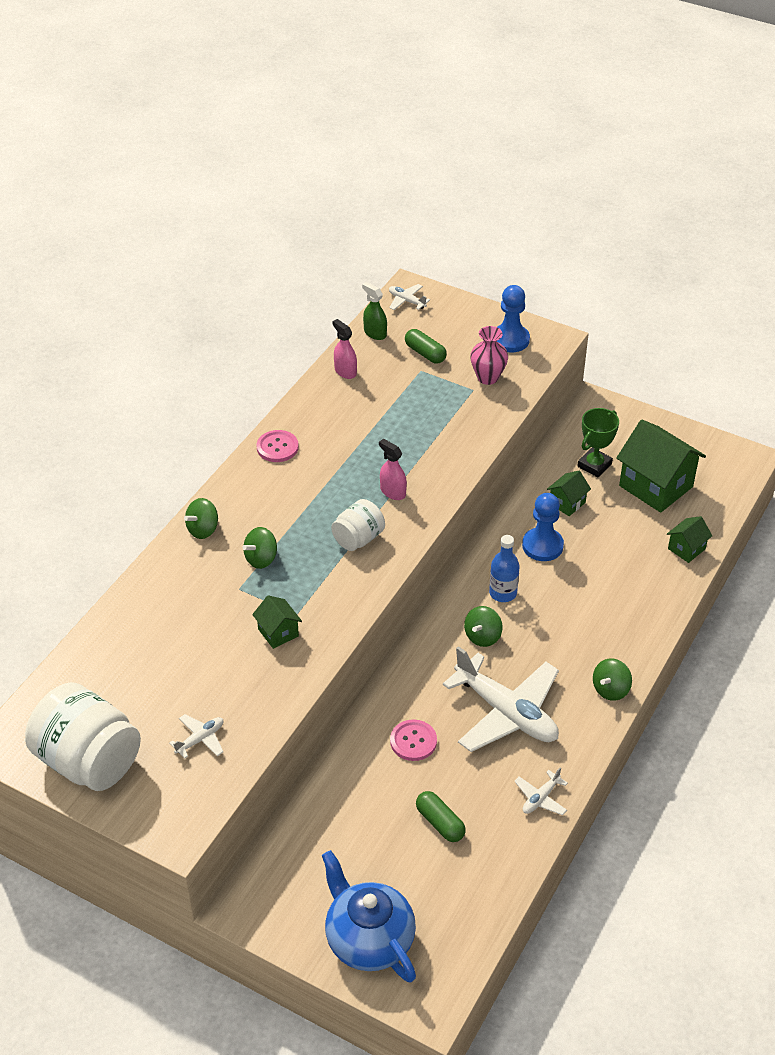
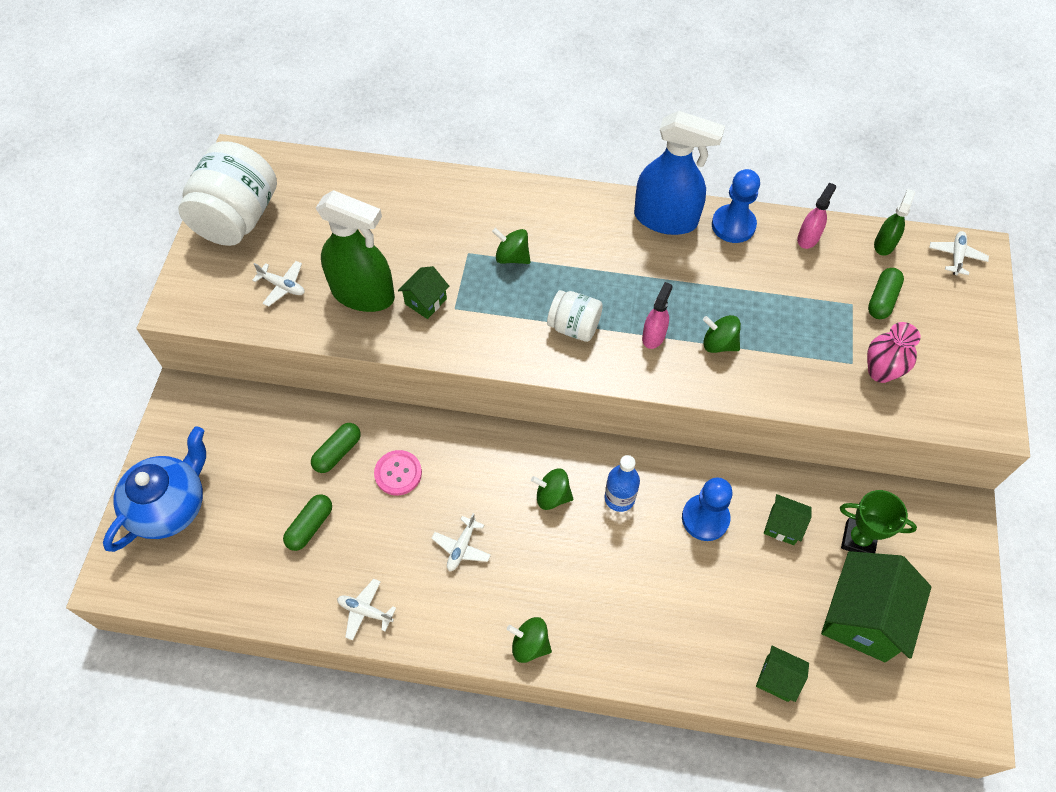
camera: 70 degrees right, 15 degrees up
(203, 529) = (529, 200): green spinning top -> green spinning top (719, 344)
(244, 677) = (363, 294): none -> green spray bottle
(277, 447) = (665, 219): pink button -> blue spray bottle
(370, 783) = (338, 452): none -> green capsule
(506, 713) = (461, 547): white plane -> white plane, size x0.43
(510, 340) = (959, 376): blue pawn -> blue pawn (733, 225)

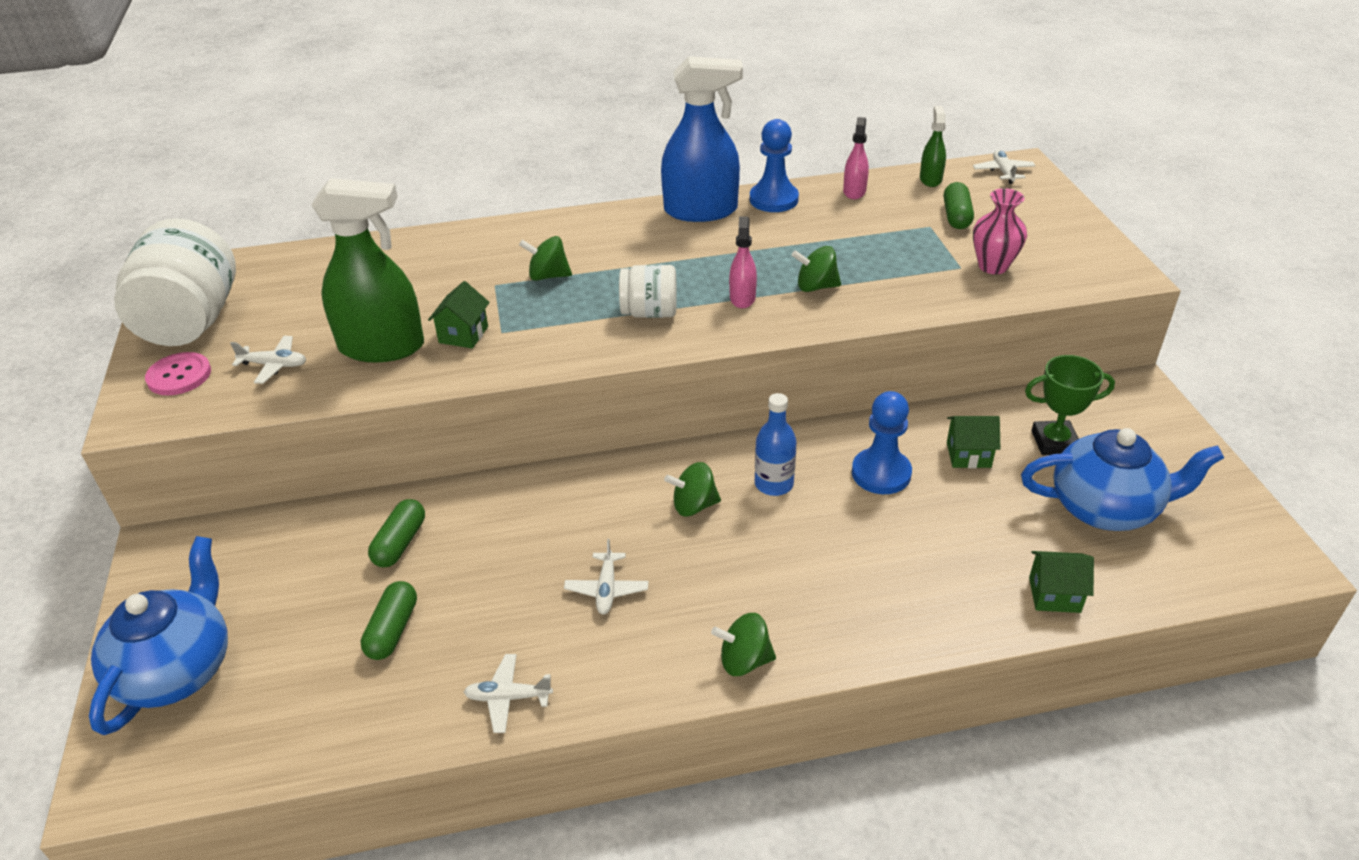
camera: 20 degrees left, 20 degrees down
(398, 473) = (489, 540): pink button -> pink button (179, 376)
(862, 617) = (1105, 508): green house -> blue teapot

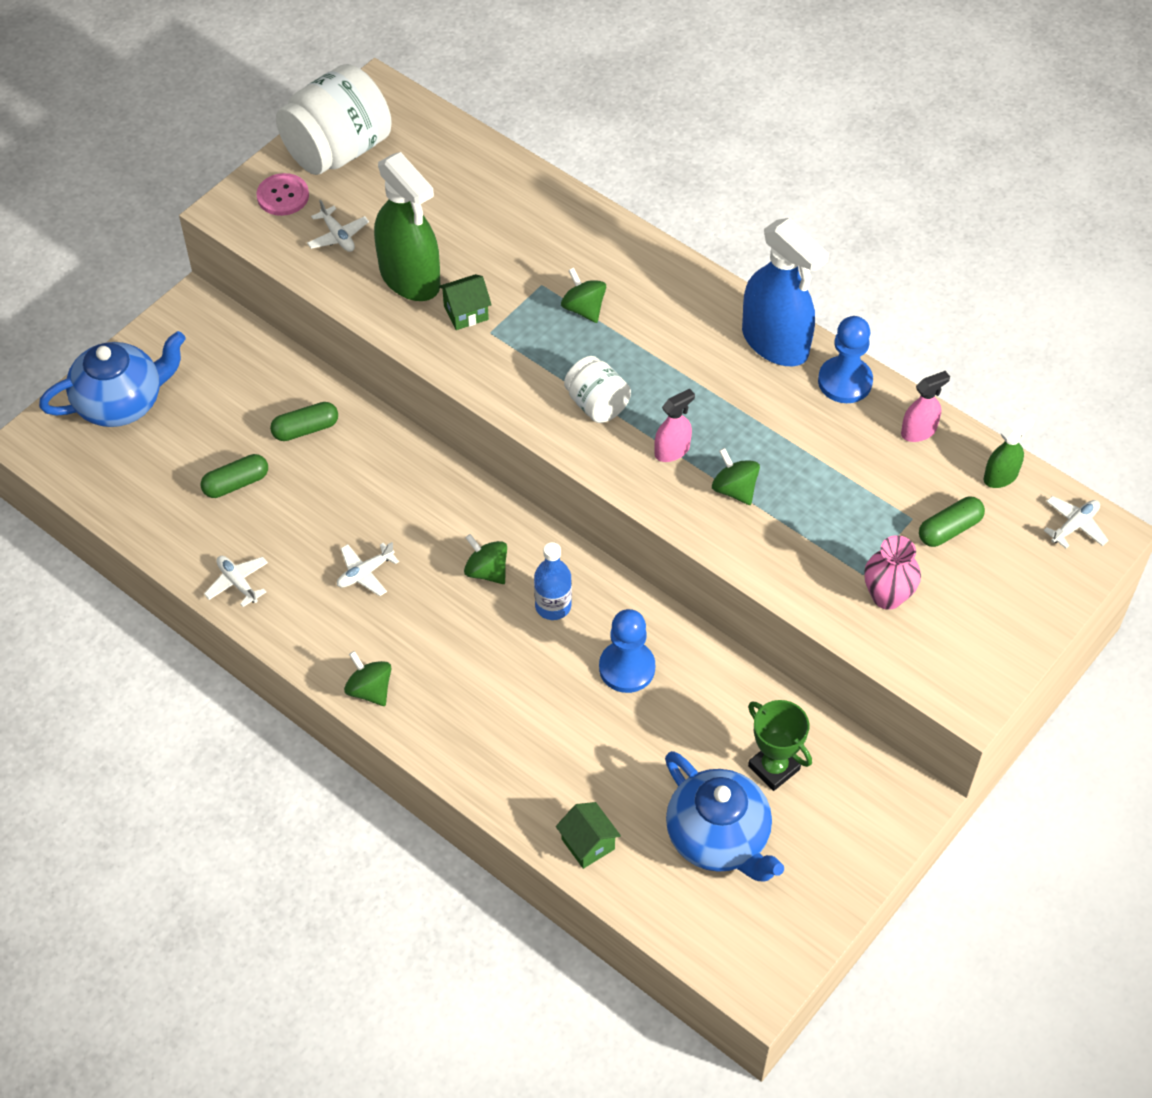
camera: 50 degrees right, 15 degrees up
(968, 455) = (702, 715): green house -> none

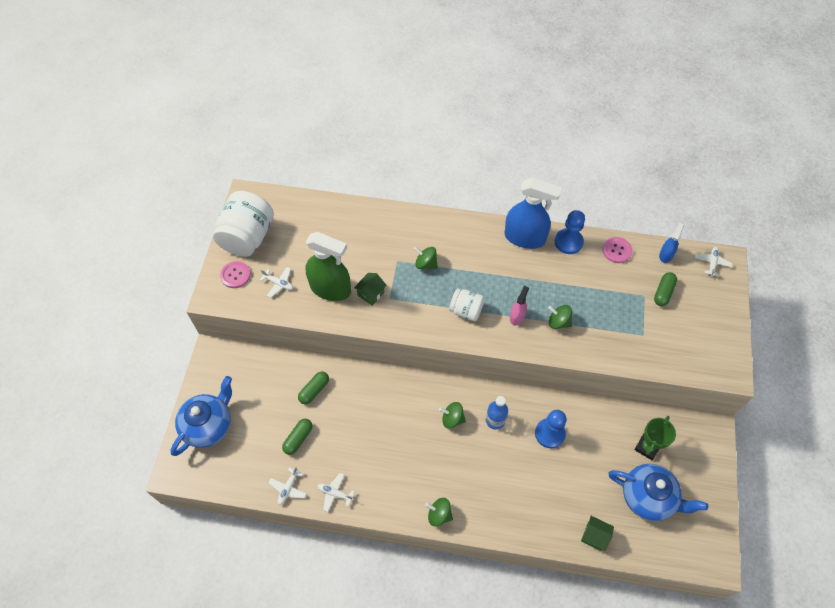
camera: 30 degrees left, 5 degrees up
(365, 573) = (395, 452): white plane -> white plane (288, 488)
(774, 768) = (647, 447): green trophy -> green trophy turned 75 degrees counterclockwise
(887, 596) = (661, 340): pink vase -> none
(918, 431) = (616, 250): pink spray bottle -> pink button
(1000, 476) = (666, 255): green spray bottle -> blue spray bottle

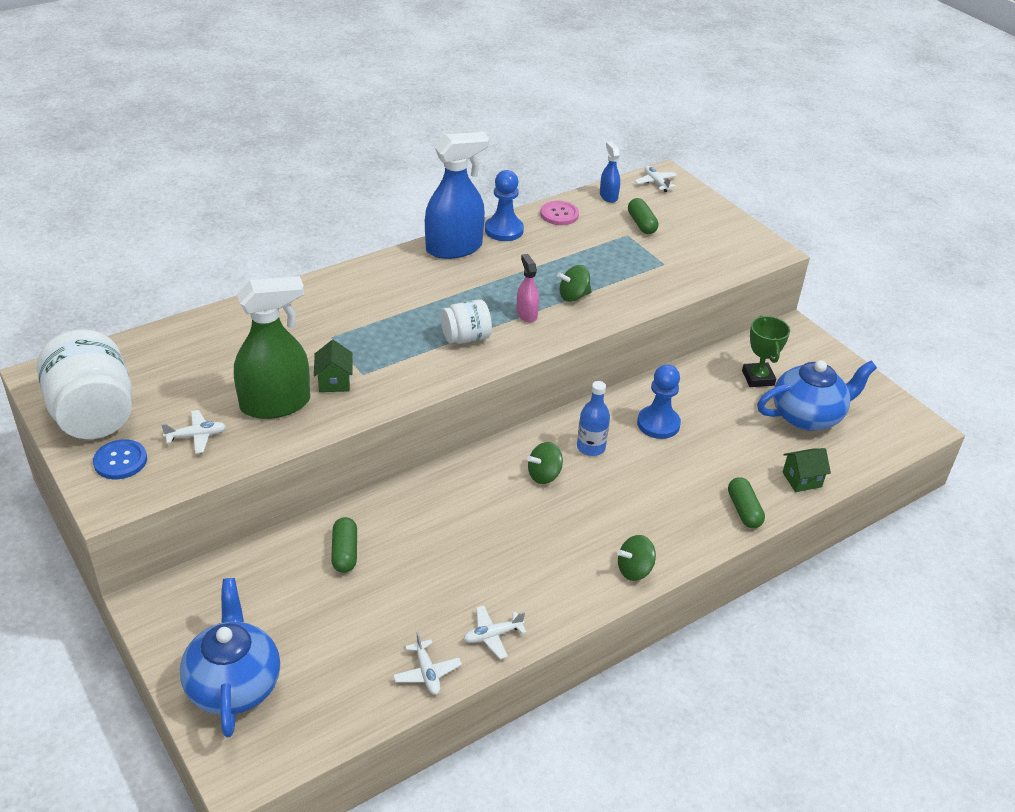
camera: 45 degrees left, 20 degrees down
(235, 275) = (120, 461): pink button -> blue button
(298, 439) = (380, 614): green capsule -> green capsule (744, 510)
(426, 263) = (369, 322): green spinning top -> none

